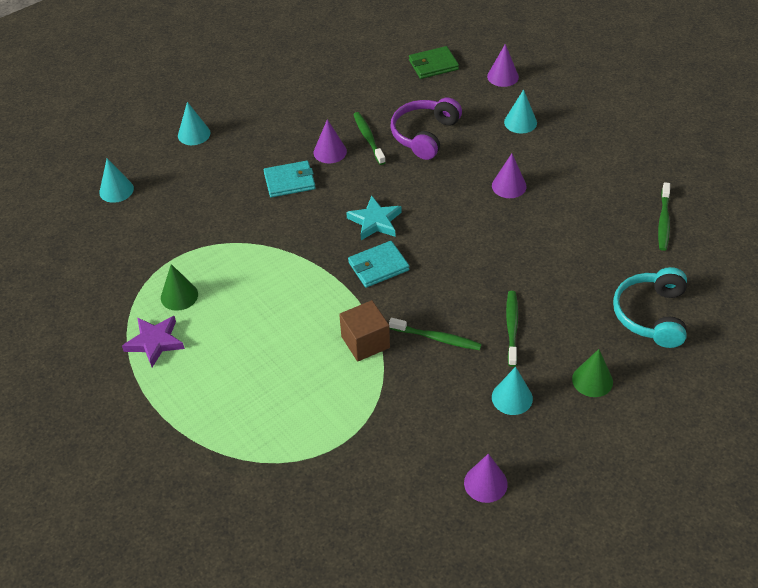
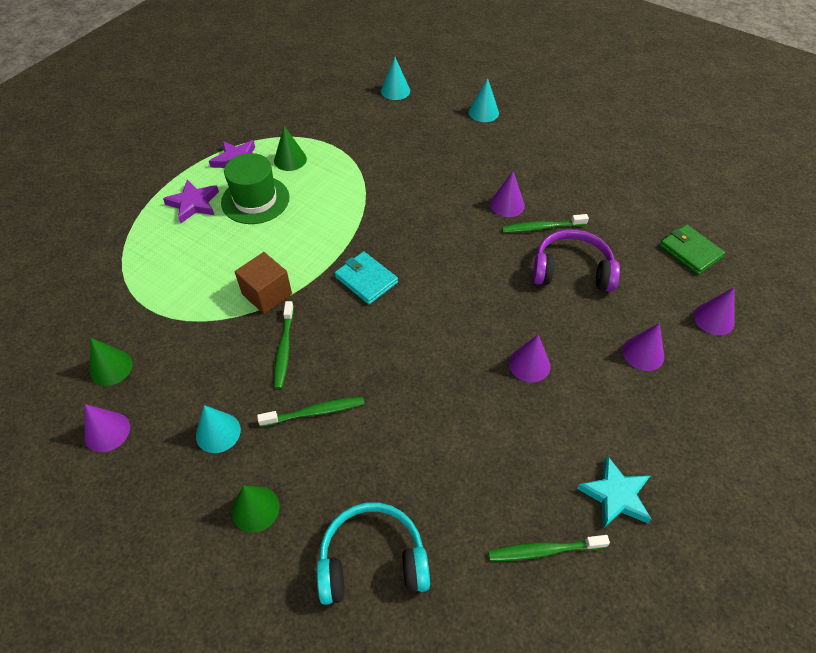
camera: 70 degrees right, 5 degrees up
(205, 389) = (193, 204): none -> purple star
(227, 334) = (255, 200): none -> green hat
(289, 181) = (453, 188): turquoise wallet -> none
(368, 138) = (542, 227): green toothbrush -> green toothbrush turned 150 degrees counterclockwise
(375, 221) = (426, 262): turquoise star -> turquoise star (615, 495)
(410, 477) = (111, 367): none -> green cone
(520, 122) = (643, 353): turquoise cone -> purple cone

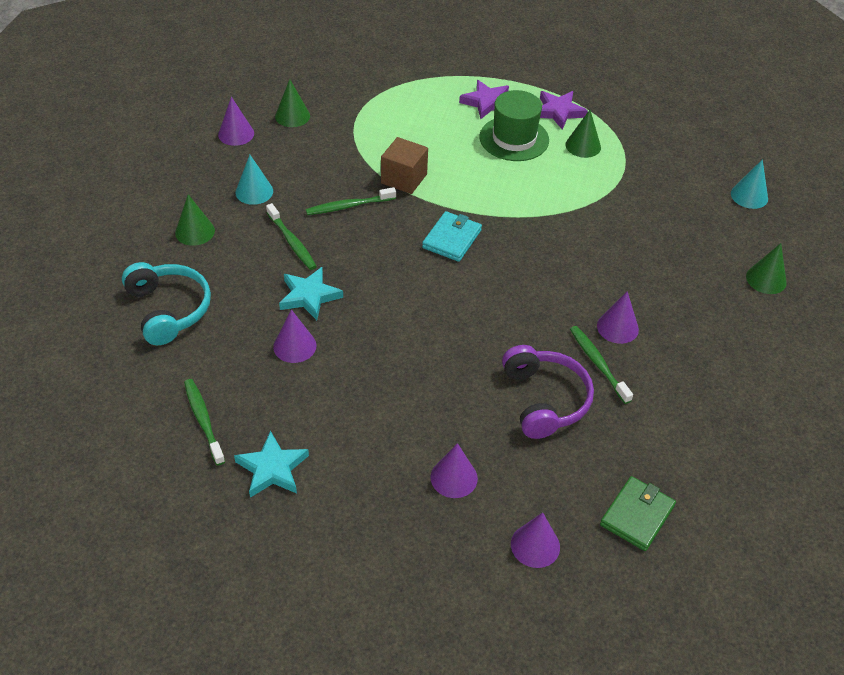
camera: 70 degrees right, 5 degrees down
(399, 413) = (309, 296): none -> turquoise star
(483, 112) = (766, 279): turquoise cone -> green cone
(529, 364) = (400, 381): purple cone -> purple cone (294, 346)

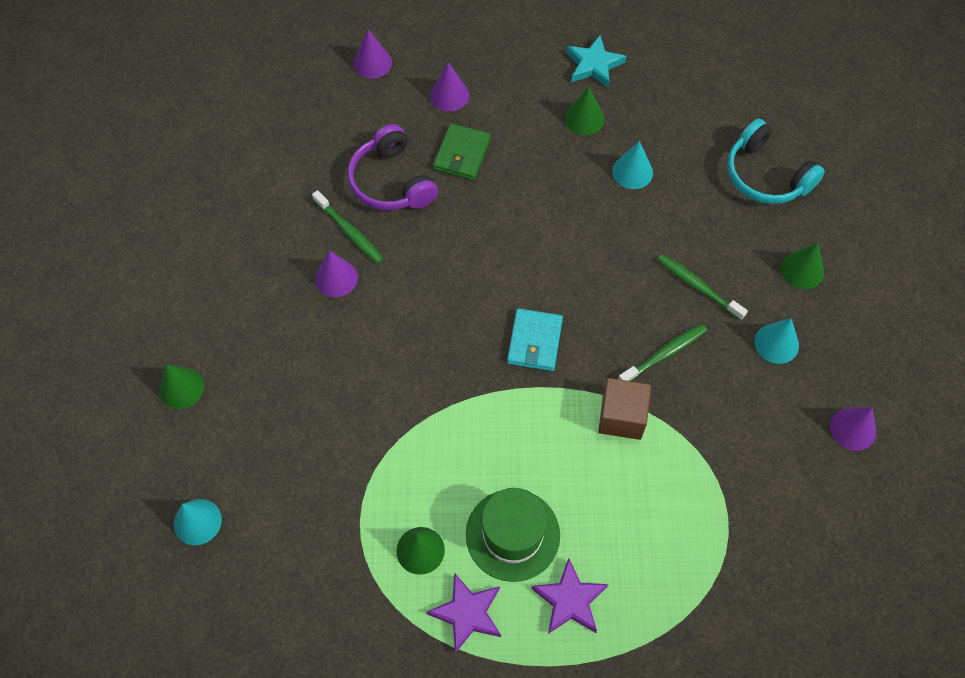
camera: 165 degrees right, 15 degrees up
(203, 420) = (669, 86): green toothbrush -> none
(292, 116) = (806, 485): green cone -> green cone (584, 118)
(294, 346) = (632, 172): purple cone -> turquoise cone
(309, 296) = (647, 227): turquoise star -> none
(637, 515) = (297, 104): green wallet -> green wallet (462, 154)

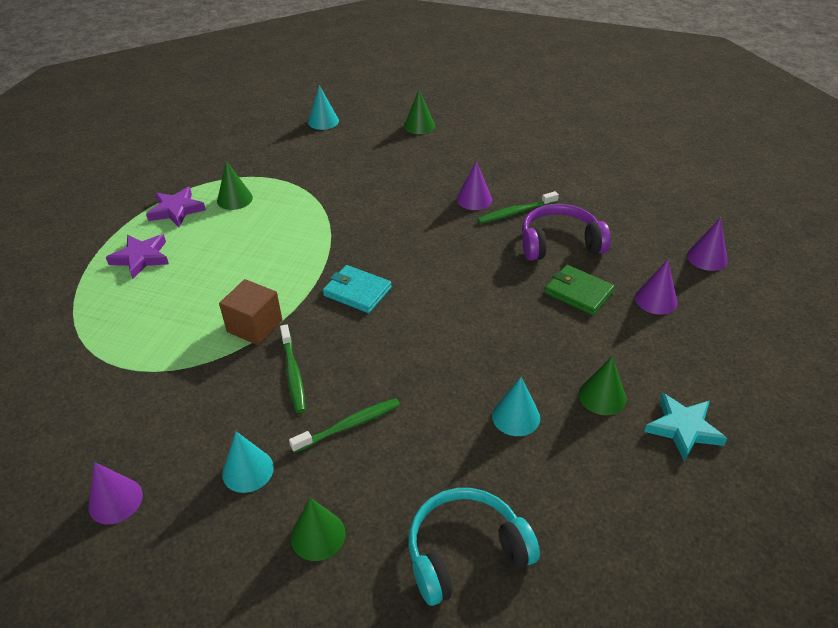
camera: 110 degrees right, 20 degrees down
(512, 534) = (210, 242): green hat -> none

